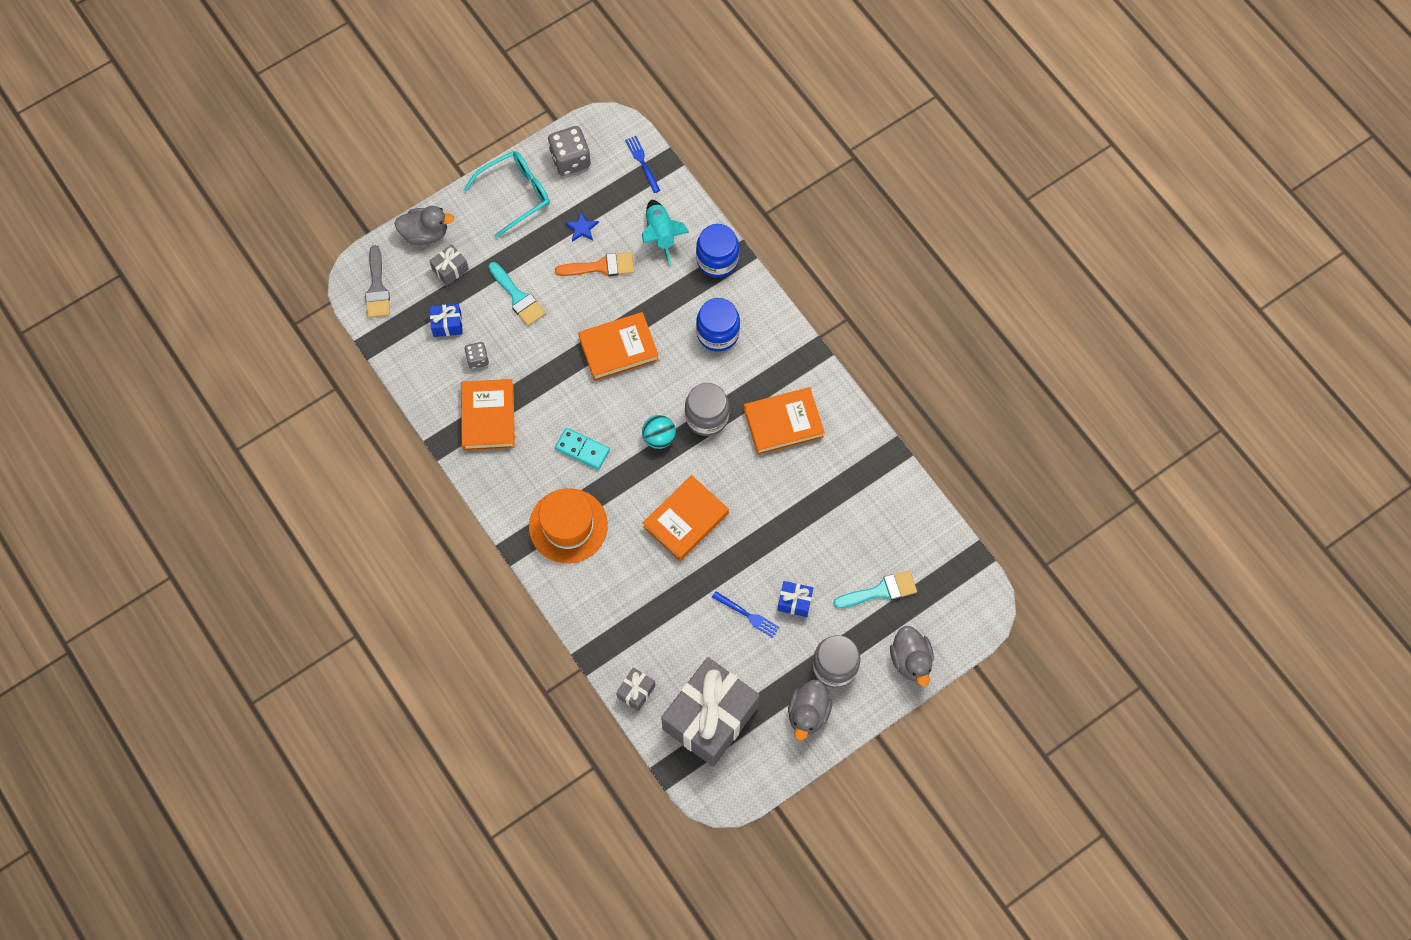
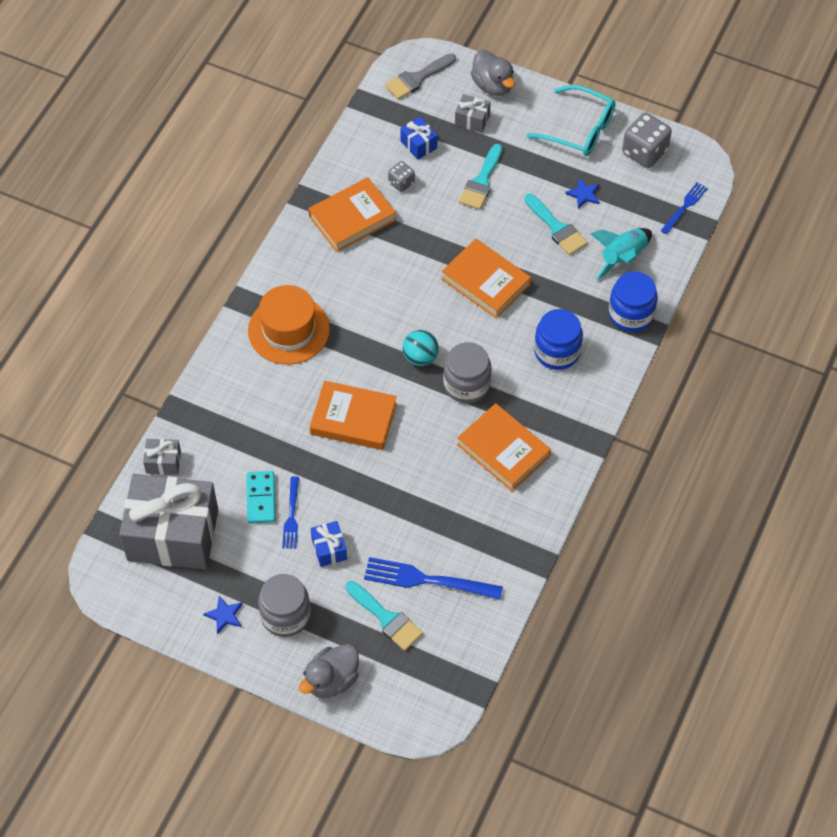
camera: 60 degrees right, 10 degrees down
(582, 449) = (369, 303): turquoise domino -> turquoise domino (261, 498)
(601, 266) = (557, 228): orange brush -> turquoise brush
(808, 713) = (224, 615): grey duck -> blue star
(865, 542) = (427, 580): none -> blue fork

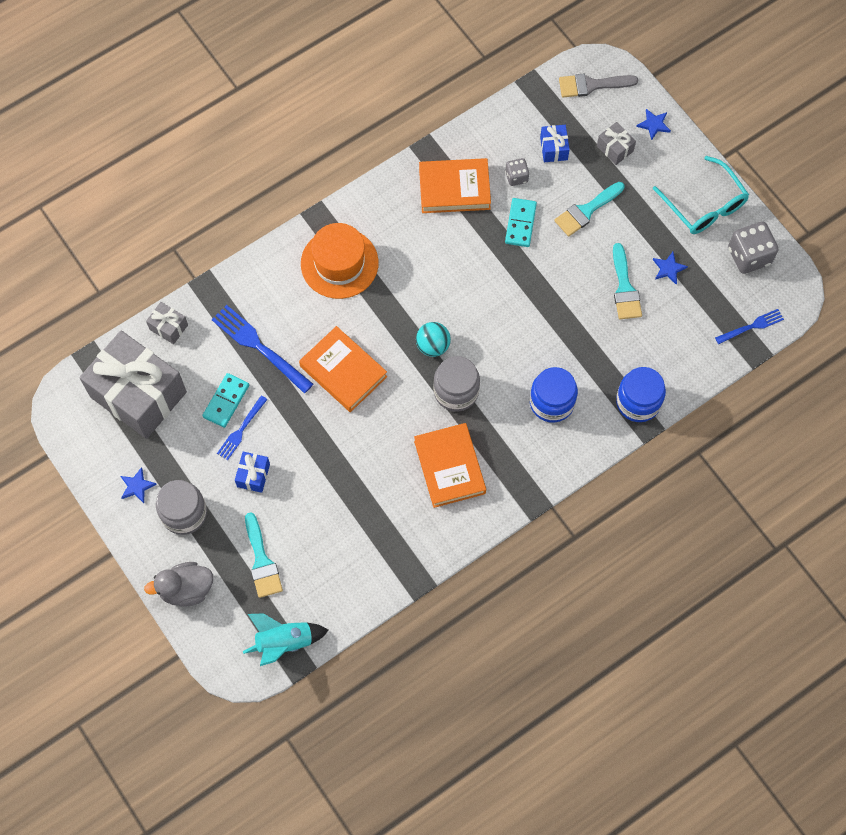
camera: 30 degrees right, 10 degrees up
(427, 580) = (315, 547): blue fork -> blue fork (259, 347)
(430, 219) = (520, 223): none -> turquoise domino
(485, 282) = (531, 306): orange book -> none
(493, 85) = (654, 124): grey duck -> blue star
(622, 258) = (664, 345): turquoise rocket -> turquoise rocket (284, 642)

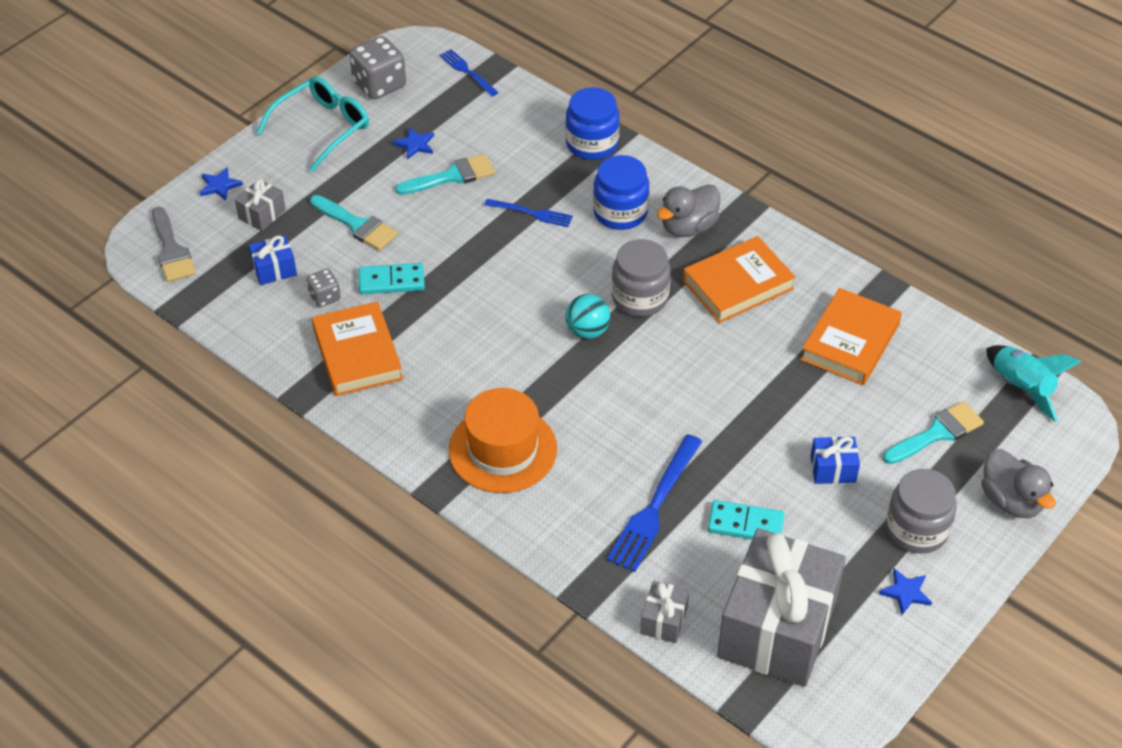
camera: 105 degrees left, 20 degrees down
(241, 430) = (778, 497): blue fork -> blue fork (531, 213)
(343, 371) = (655, 410): orange book -> orange book (850, 342)
(522, 449) = (688, 227): none -> grey duck

